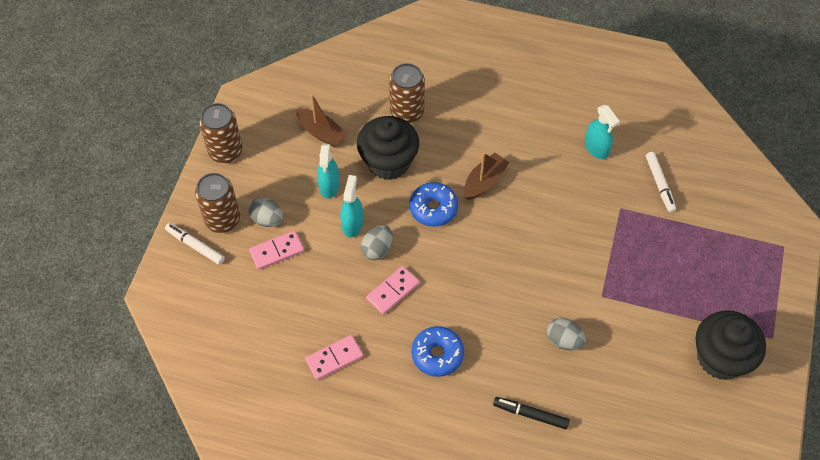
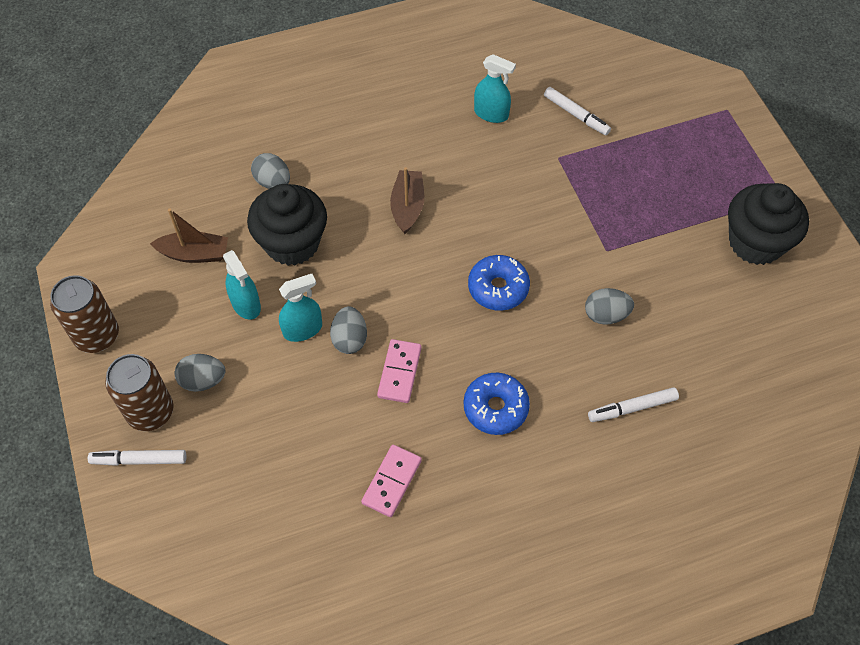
camera: 35 degrees left, 0 degrees up
(277, 251) = (240, 408): pink domino -> none
(352, 224) = (303, 329): turquoise spray bottle -> turquoise spray bottle turned 90 degrees clockwise
(407, 112) = (273, 182): brown can -> grey egg
(433, 208) = (376, 263): blue donut -> blue donut (498, 288)
(530, 415) = (632, 408): black marker -> white marker

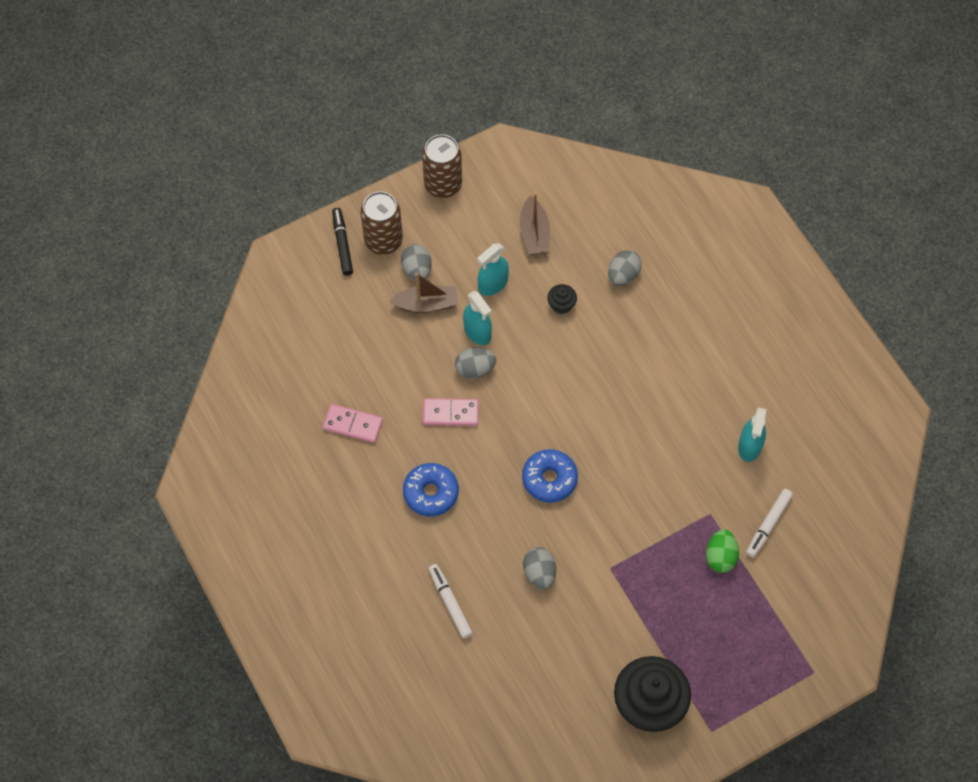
camera: 80 degrees right, 5 degrees up
(139, 460) = (342, 244): white marker -> black marker
(292, 243) = (561, 305): black cupcake -> black cupcake, size x0.43
(407, 207) = (621, 390): brown boat -> brown boat (426, 304)
(605, 157) = (720, 557): none -> green egg

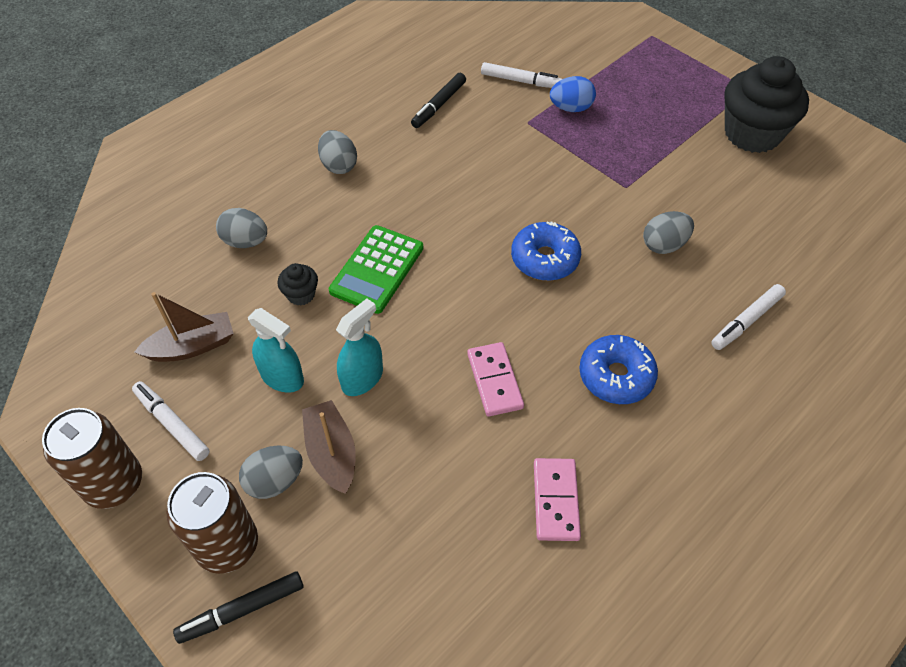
camera: 105 degrees left, 10 degrees down
(475, 217) = (172, 424): none -> white marker
(475, 369) = (420, 368): grey egg -> grey egg (339, 165)
(571, 359) = (377, 269): none -> green calculator
(720, 557) = (571, 108): green egg -> blue egg
(749, 446) = (439, 105): turquoise spray bottle -> black marker

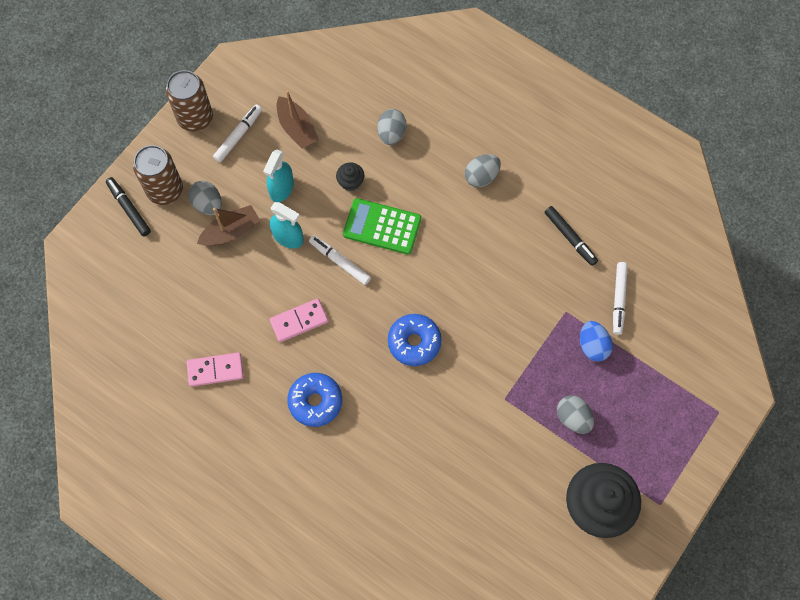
camera: 80 degrees right, 15 degrees up
(439, 105) = (570, 237): black marker -> black marker turned 150 degrees counterclockwise
(664, 245) = (446, 431): grey egg -> grey egg (573, 418)
(746, 321) = (380, 495): white marker -> white marker (340, 262)

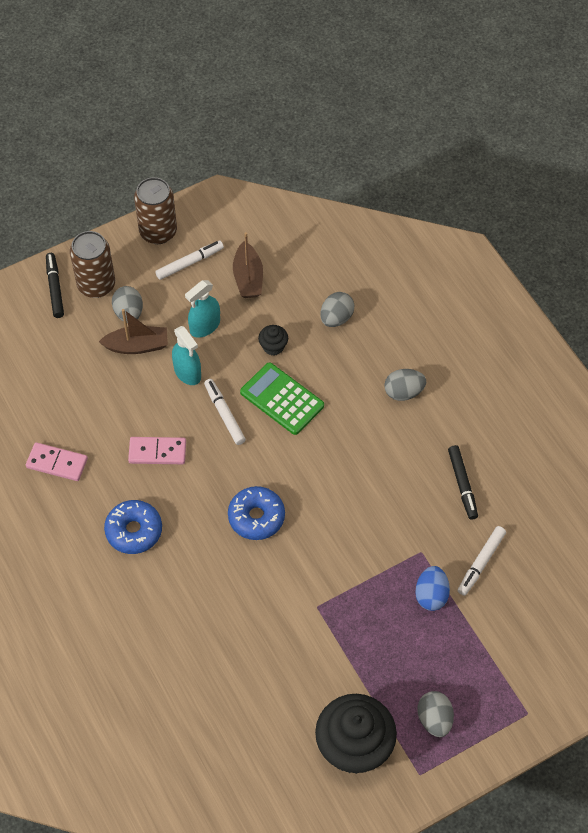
camera: 25 degrees right, 10 degrees down
(573, 418) = (375, 654): grey egg -> grey egg (434, 719)

